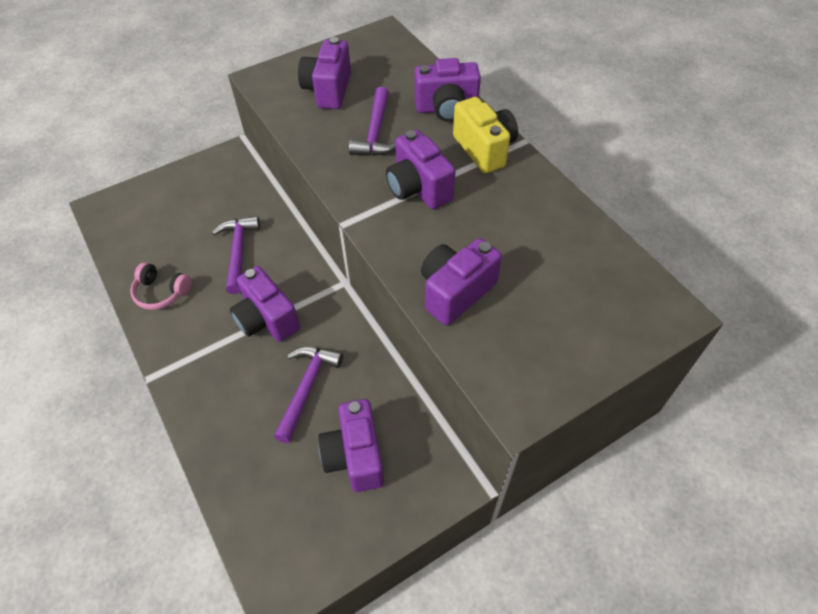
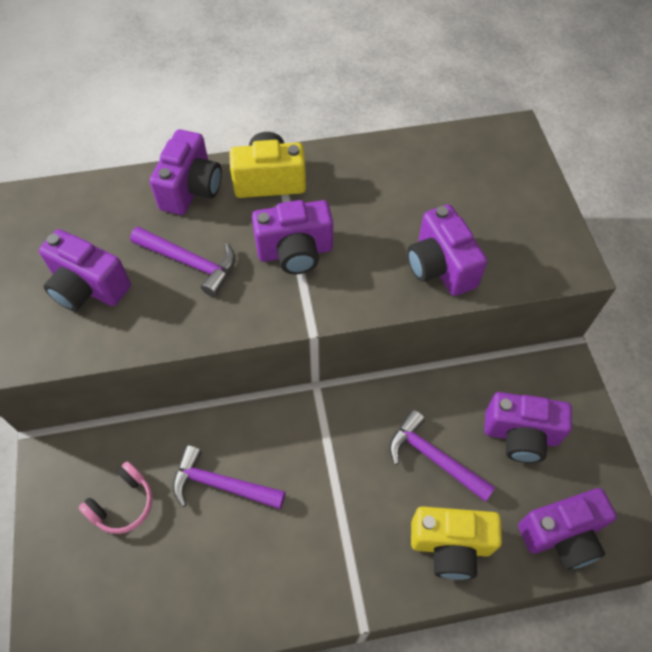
camera: 70 degrees left, 5 degrees up
(161, 292) = (243, 590): pink headphones -> pink headphones (123, 504)
(229, 423) = (450, 545): none -> yellow camera
(267, 319) = (333, 476): purple camera -> purple camera (561, 535)

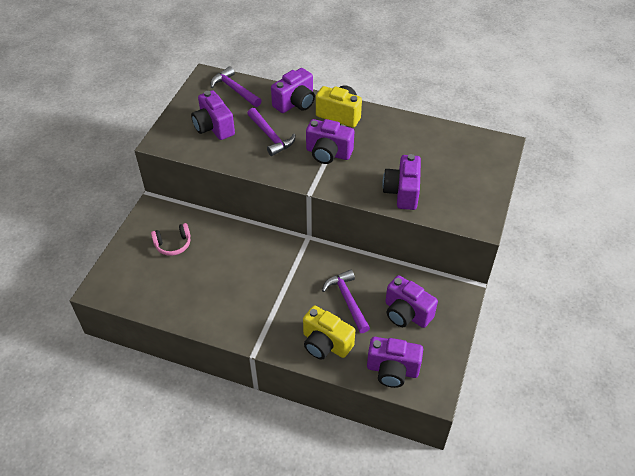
camera: 30 degrees right, 10 degrees down
(221, 484) = (226, 259): purple hammer -> purple hammer (234, 89)

